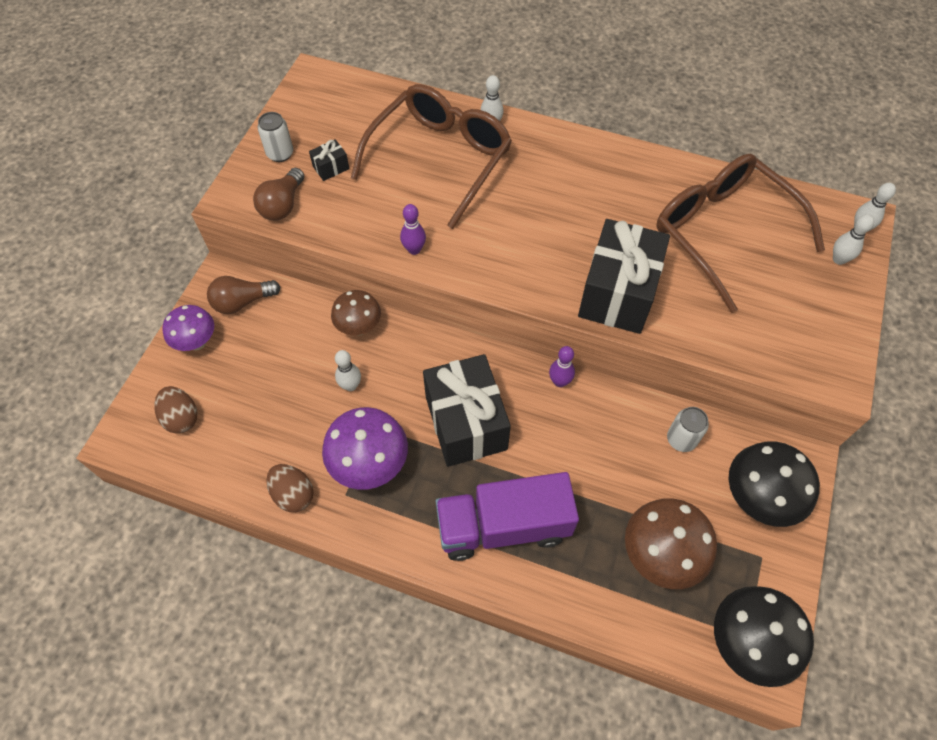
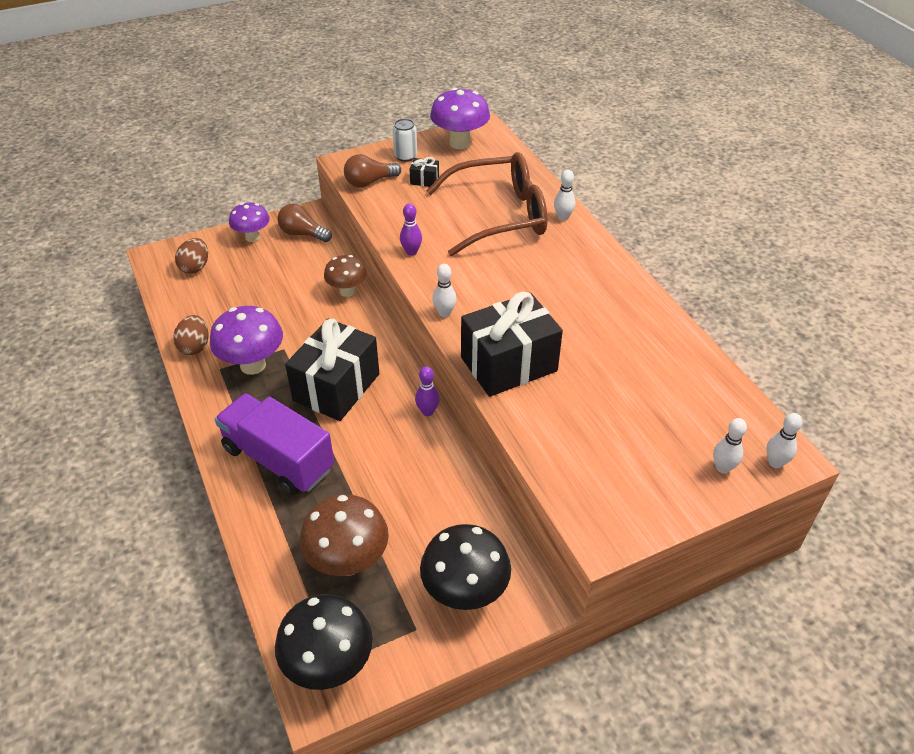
camera: 45 degrees right, 15 degrees down
(312, 106) = (460, 143): none -> purple mushroom
(350, 385) = (300, 317): white bowling pin -> white bowling pin (444, 313)
(681, 439) = (462, 511): white can -> none
(722, 232) = (646, 384): brown glasses -> none

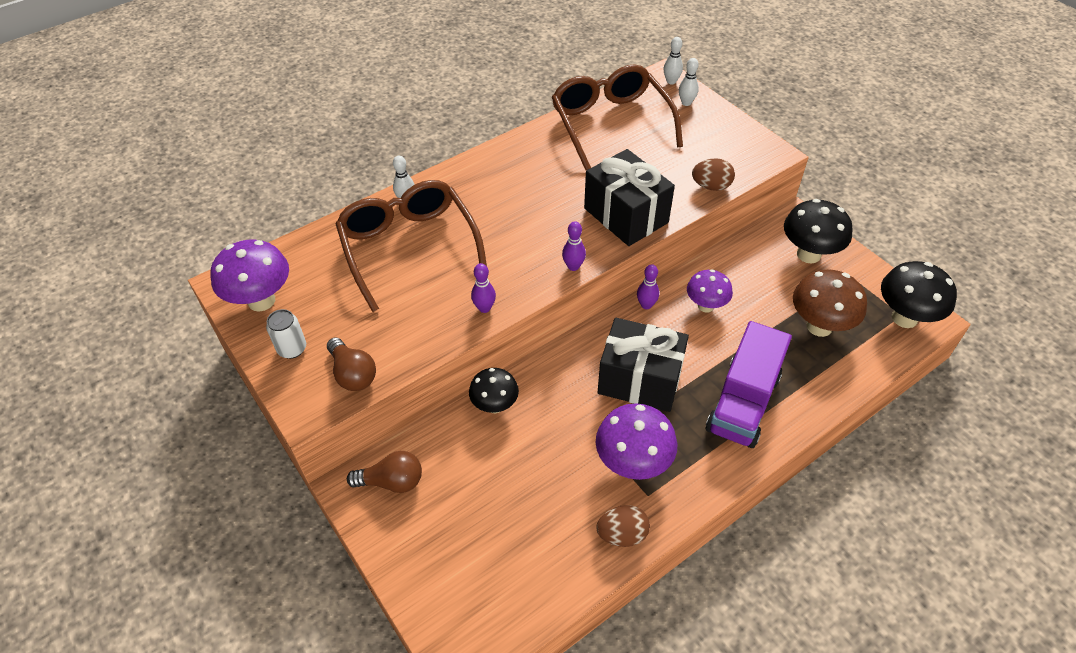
camera: 100 degrees left, 5 degrees up
(195, 267) = (478, 592): brown egg -> brown egg (711, 186)
(252, 237) = (405, 540): purple mushroom -> purple mushroom (705, 306)
(302, 234) = (392, 481): brown light bulb -> brown light bulb turned 105 degrees counterclockwise
(347, 291) = (495, 405): brown mushroom -> black mushroom
(424, 180) = (345, 321): black gift -> none
(444, 313) = (573, 266): white bowling pin -> purple bowling pin
(678, 381) = (610, 123): none -> brown glasses

